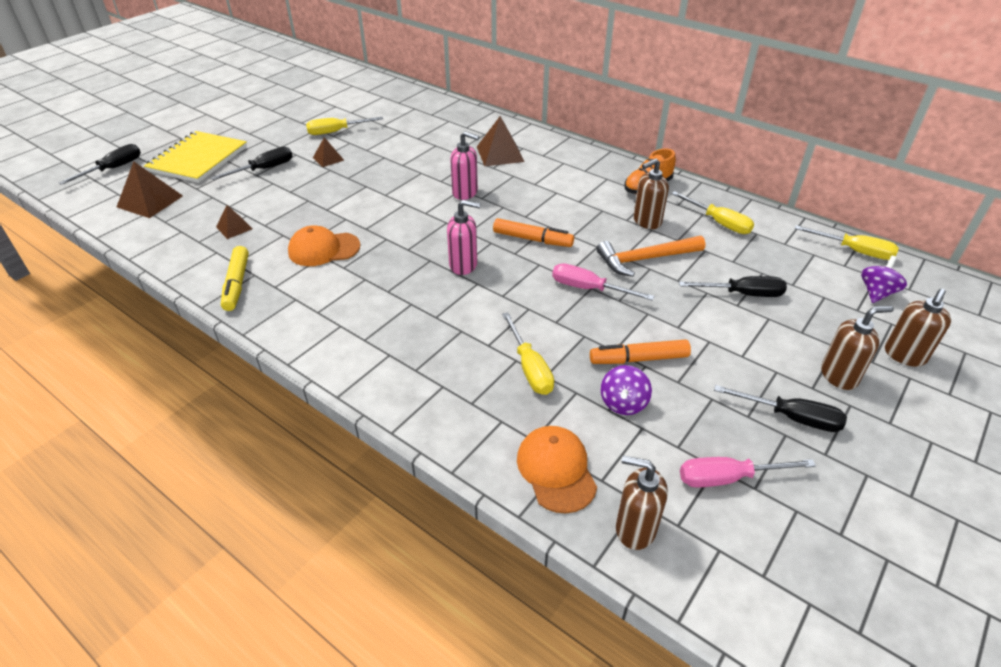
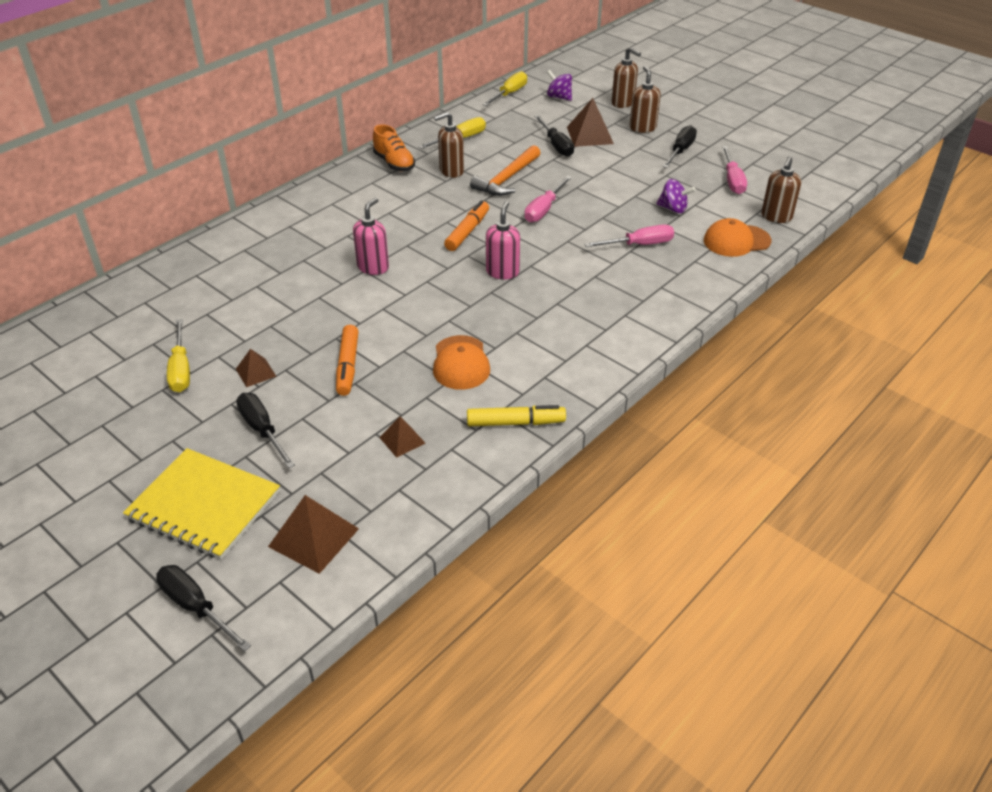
camera: 85 degrees left, 0 degrees up
(500, 154) = (297, 241): brown pyramid -> brown pyramid (589, 135)
(530, 368) = (639, 245): yellow screwdriver -> pink screwdriver
(638, 359) = (628, 197): orange marker -> orange marker (348, 366)
(645, 259) = (507, 179): orange hammer -> orange hammer turned 45 degrees clockwise
(646, 221) = (451, 171): brown soap dispenser -> brown soap dispenser turned 90 degrees clockwise
(742, 294) = (556, 145): black screwdriver -> black screwdriver turned 150 degrees clockwise

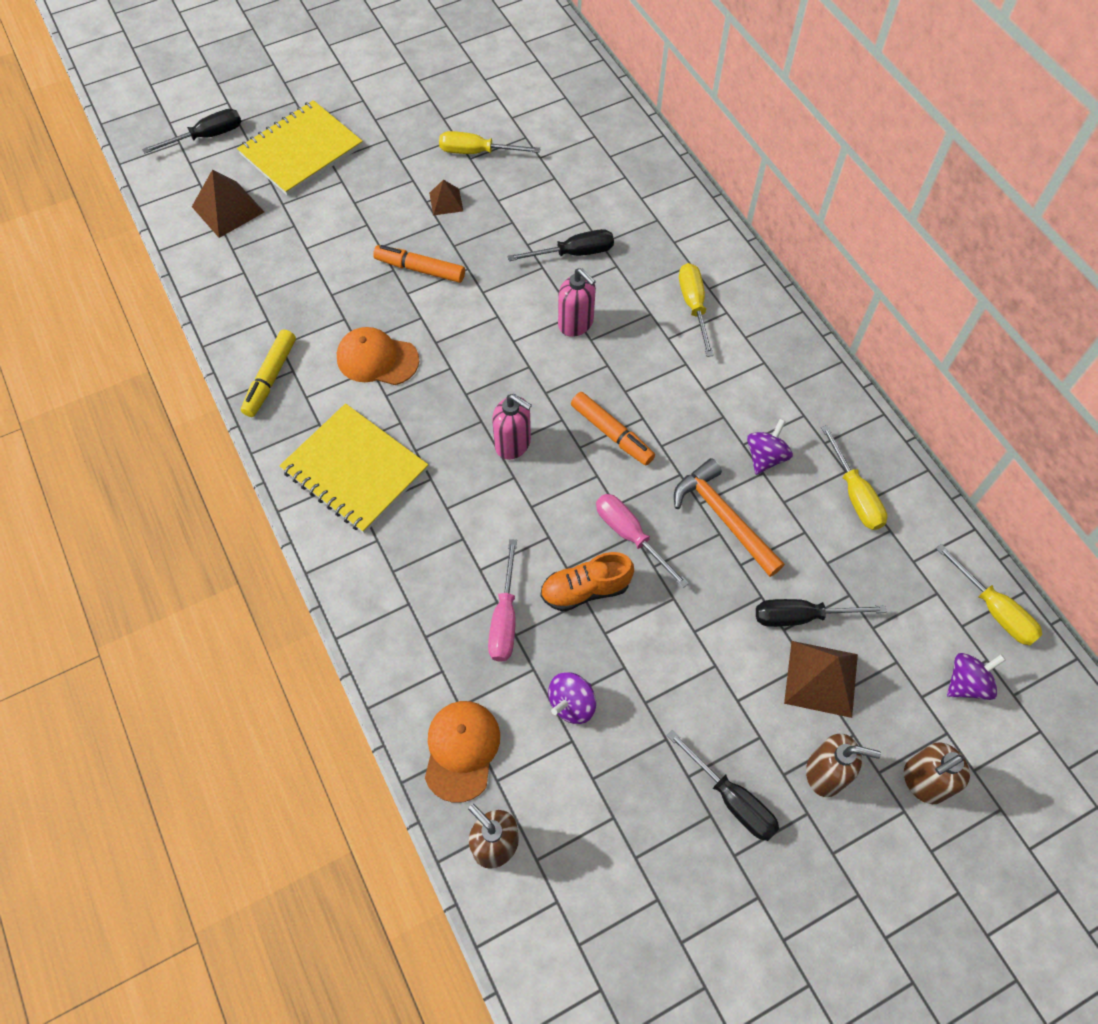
camera: 110 degrees right, 20 degrees up
(262, 430) = (366, 196): black screwdriver -> black screwdriver (573, 253)
(332, 218) = (693, 306): none -> yellow screwdriver
(394, 163) = (806, 397): orange shoe -> orange shoe (585, 590)
(402, 440) = (298, 287): brown pyramid -> none
(451, 171) = (765, 457): brown soap dispenser -> purple spinning top
(574, 343) = (355, 470): none -> yellow notebook
(732, 180) = (617, 835): pink screwdriver -> none

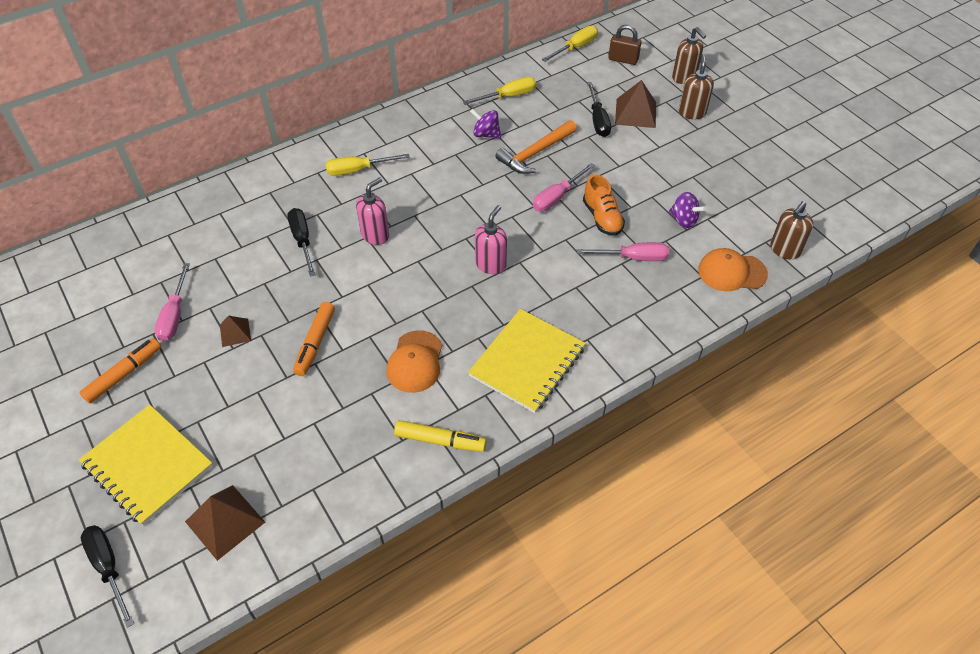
camera: 95 degrees left, 10 degrees down
(477, 152) = (175, 315): yellow screwdriver -> pink screwdriver
(612, 433) = (475, 210): orange marker -> orange marker (124, 374)
(731, 798) = (719, 149): black screwdriver -> none
(967, 683) = (623, 59): purple spinning top -> brown padlock

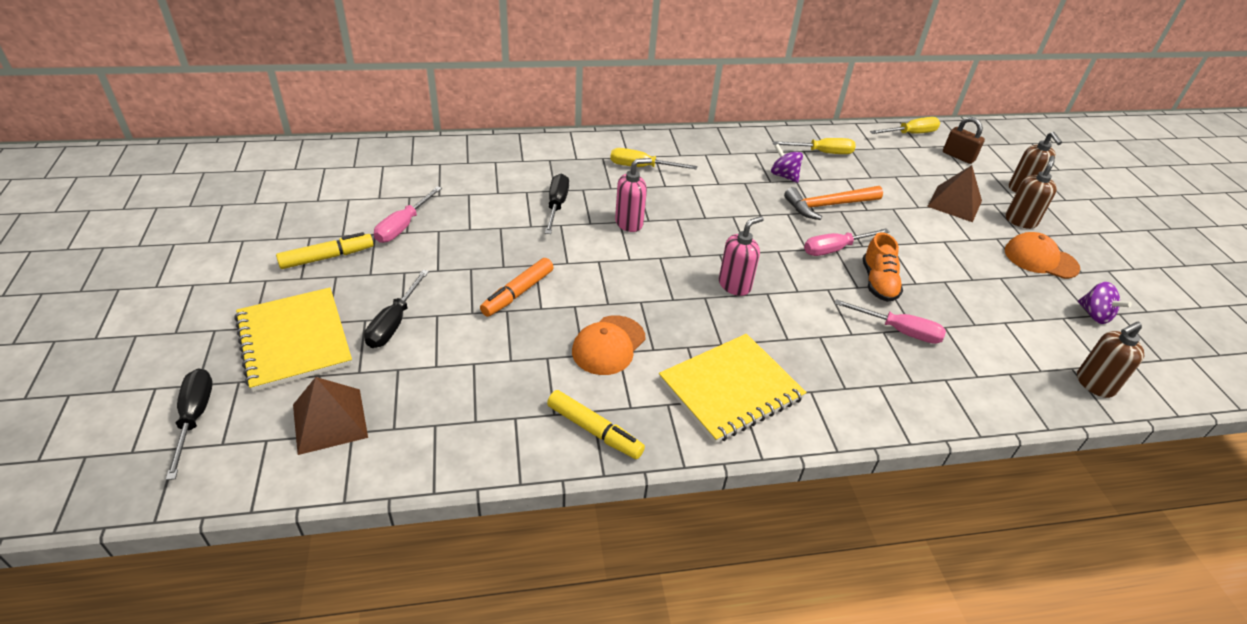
camera: 20 degrees right, 10 degrees down
(124, 374) = (327, 257): orange marker -> yellow marker
(235, 332) = (448, 258): brown pyramid -> none
(598, 120) = (909, 197): black screwdriver -> black screwdriver (394, 323)
(683, 220) = (974, 314): purple spinning top -> purple spinning top (1094, 315)
(731, 272) = (1017, 384): orange cap -> orange cap (1040, 259)

